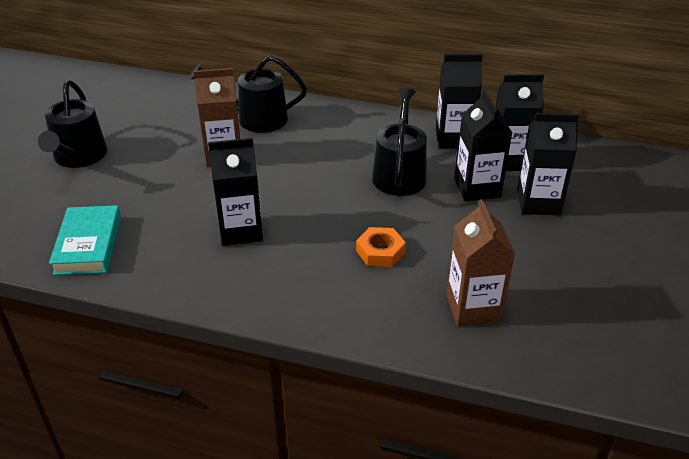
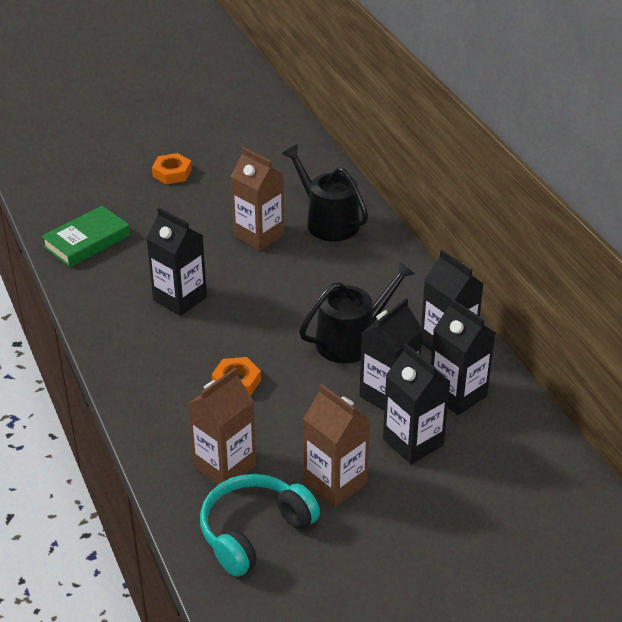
camera: 50 degrees right, 0 degrees up
(78, 157) = (172, 173): black watering can -> orange nut
(88, 245) = (87, 241): turquoise book -> green book
(547, 259) = (335, 483): none -> brown carton
(565, 329) = (254, 532): none -> turquoise headphones

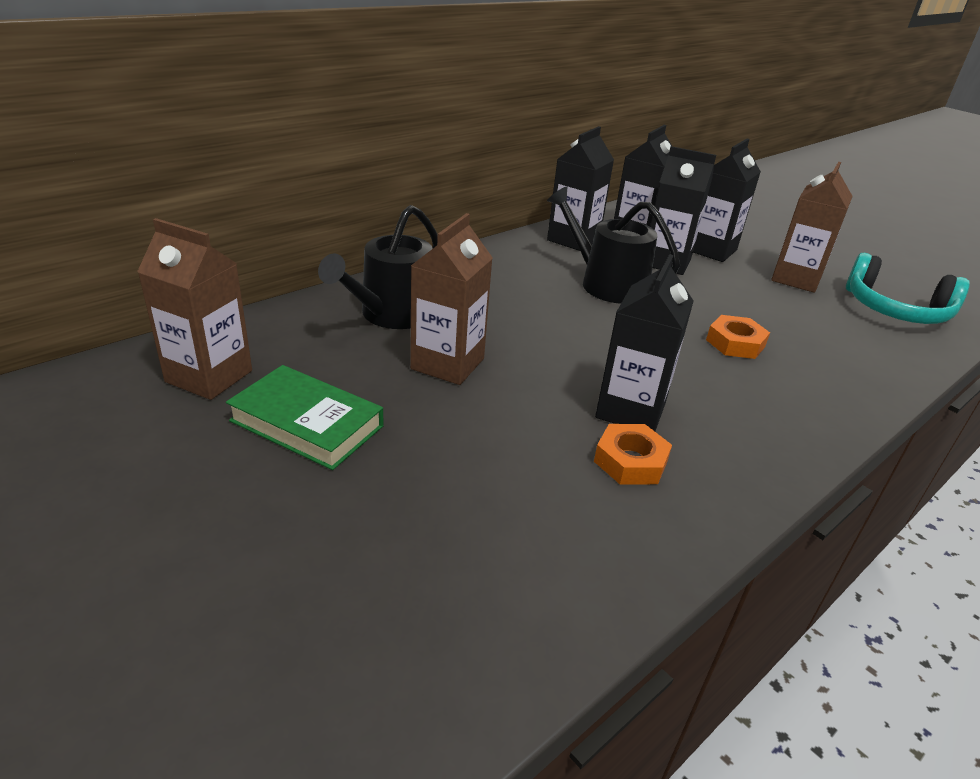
camera: 110 degrees left, 5 degrees down
(87, 241) = (555, 559): green book -> green book (307, 423)
(172, 173) = (282, 491): orange nut -> orange nut (630, 461)
(225, 466) = (850, 334): brown carton -> brown carton (209, 376)

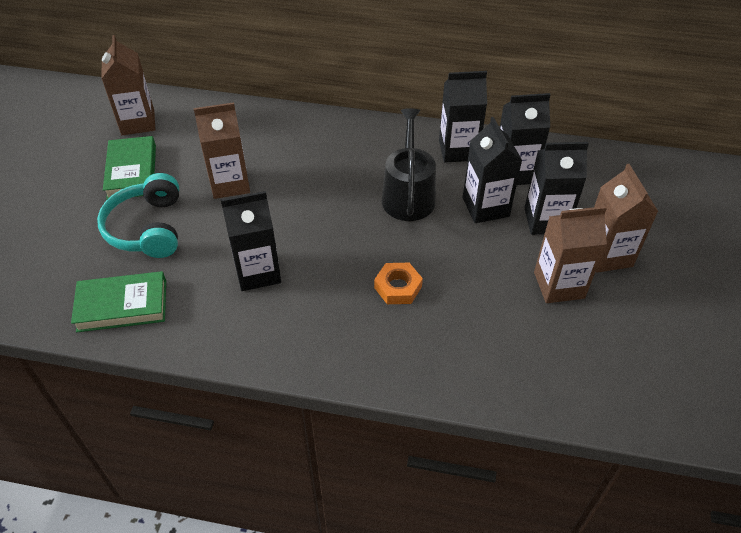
camera: 55 degrees right, 15 degrees up
(392, 314) = (257, 137): black watering can -> none
(585, 548) = (122, 306): none -> green book
(630, 461) = (207, 292): orange nut -> none
(776, 249) = (606, 255): none -> brown carton
(895, 310) = (580, 362): turquoise headphones -> turquoise headphones (148, 228)

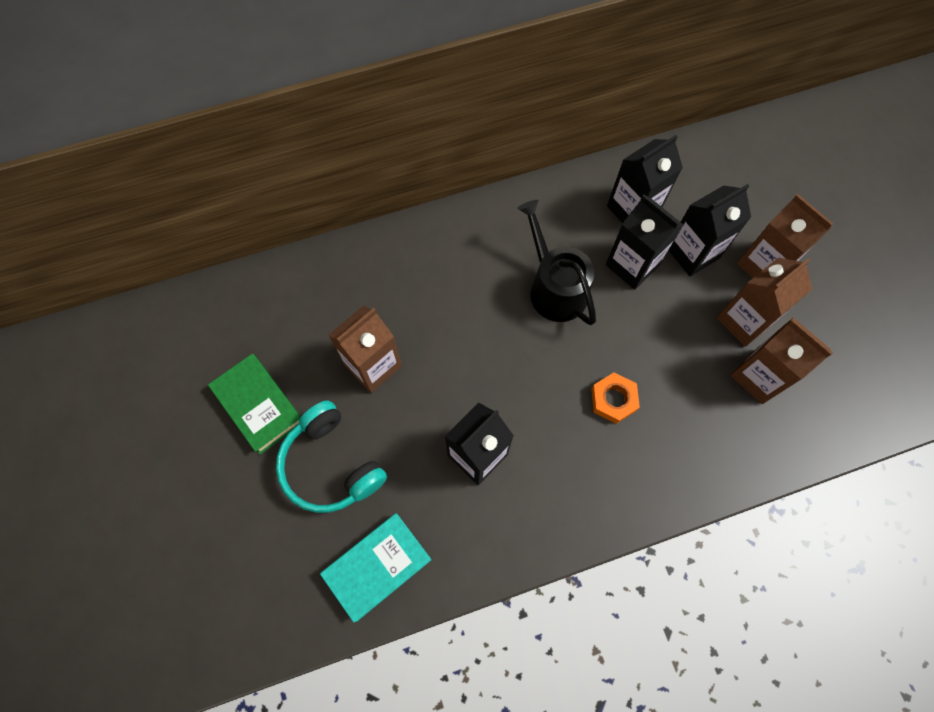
camera: 30 degrees left, 20 degrees up
(122, 306) = (377, 567): green book -> turquoise book
(138, 122) = (212, 337): brown carton -> brown carton (758, 376)
(458, 150) = (565, 207): black carton -> none

